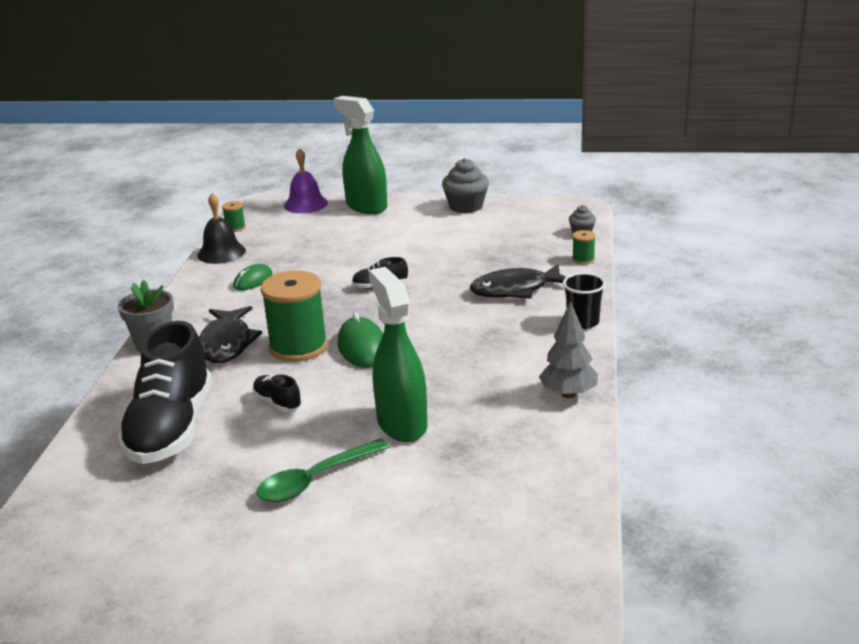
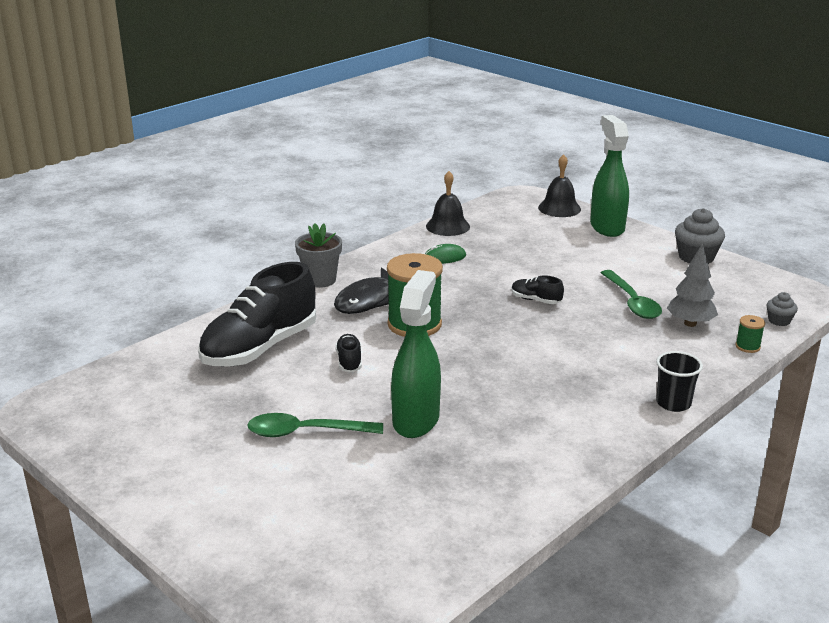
camera: 35 degrees right, 0 degrees up
(235, 228) = (481, 209): green spool -> none
(305, 204) = (559, 208): purple bell -> black bell
(362, 347) = (461, 345): green mouse -> none
(459, 258) = (632, 302): none -> green spoon
(515, 290) = (648, 349): black fish -> none
(568, 394) = (579, 460): grey tree -> grey tree (690, 323)

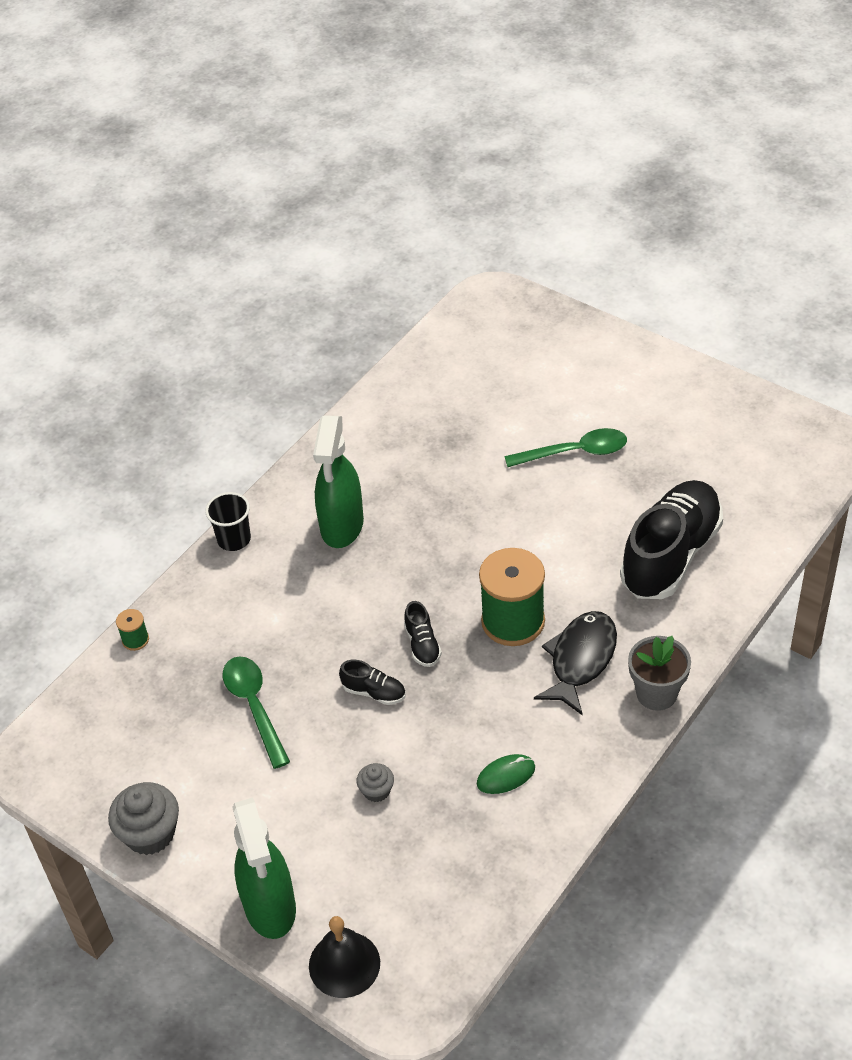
camera: 175 degrees right, 20 degrees up
(349, 361) = (567, 549): black shoe -> black shoe (422, 645)
(416, 420) = (478, 481): green spray bottle -> green spray bottle (342, 526)
(448, 226) = (518, 870): black bell -> none
(690, 323) = (191, 673): grey tree -> none
(779, 321) = (83, 695): grey cupcake -> grey cupcake (376, 791)

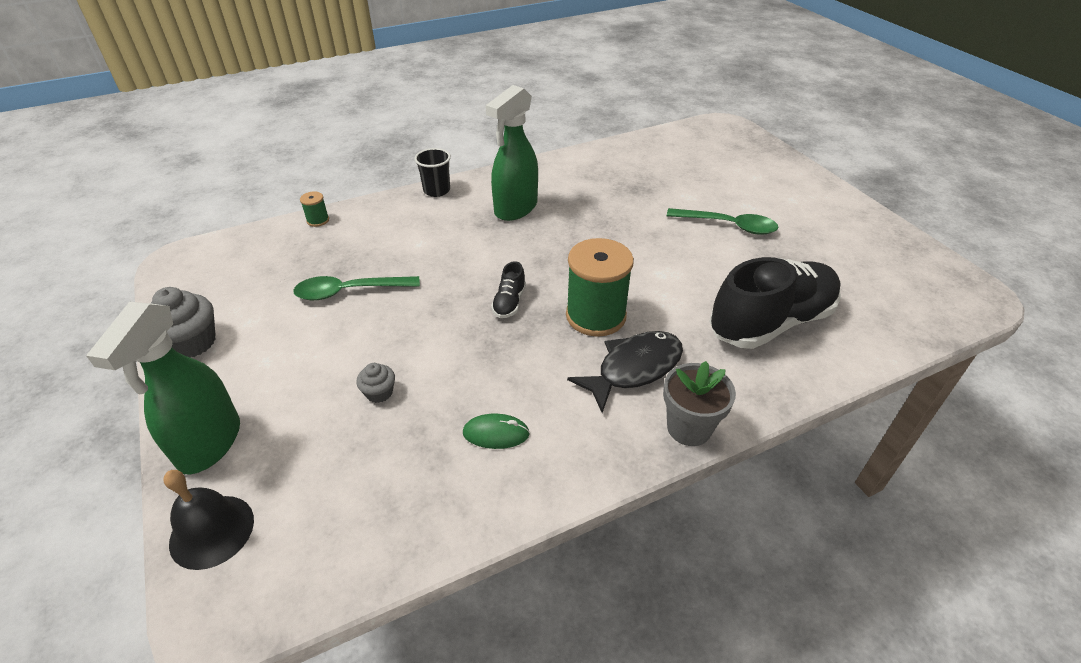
camera: 25 degrees right, 5 degrees down
(254, 707) = (350, 291): green spoon -> green spoon turned 105 degrees counterclockwise
(374, 692) = (444, 319): black shoe -> none

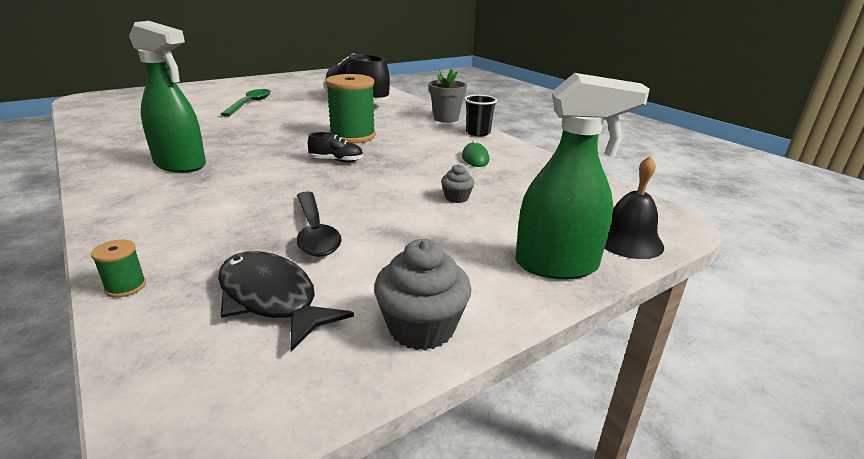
camera: 100 degrees left, 15 degrees down
(350, 291) = (315, 232): green spoon -> black spoon
(436, 190) = (103, 207): black cup -> black cup (478, 133)
(634, 369) = (404, 128): black fish -> black fish (271, 298)

